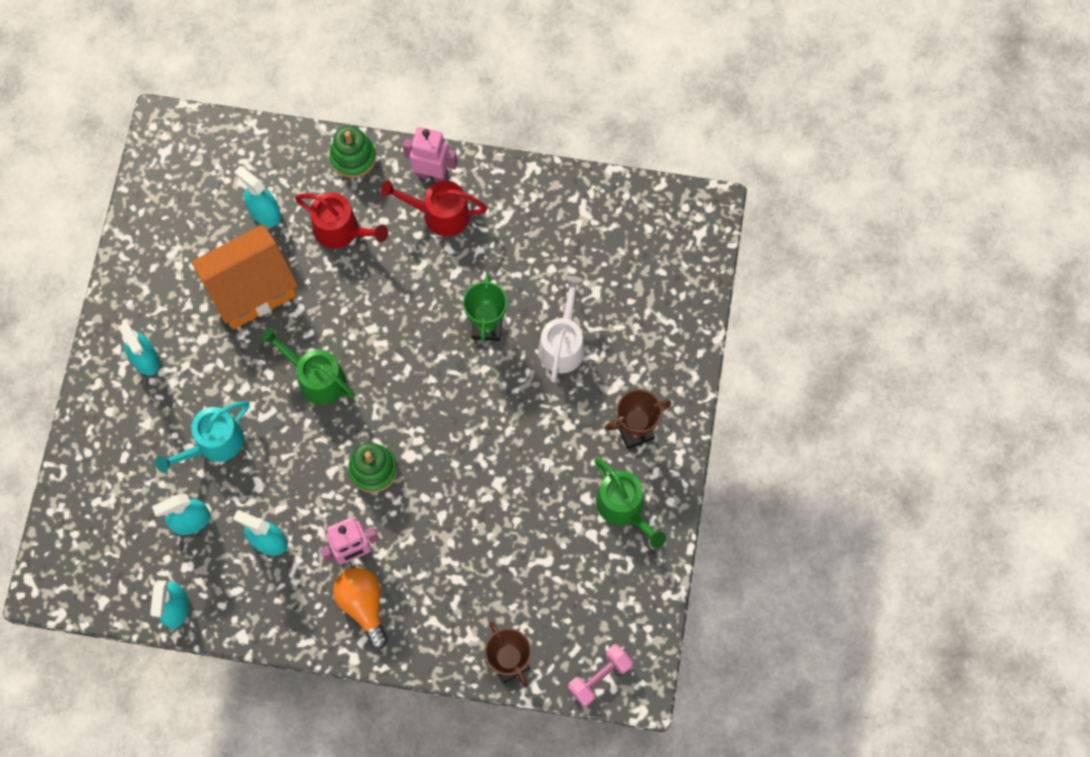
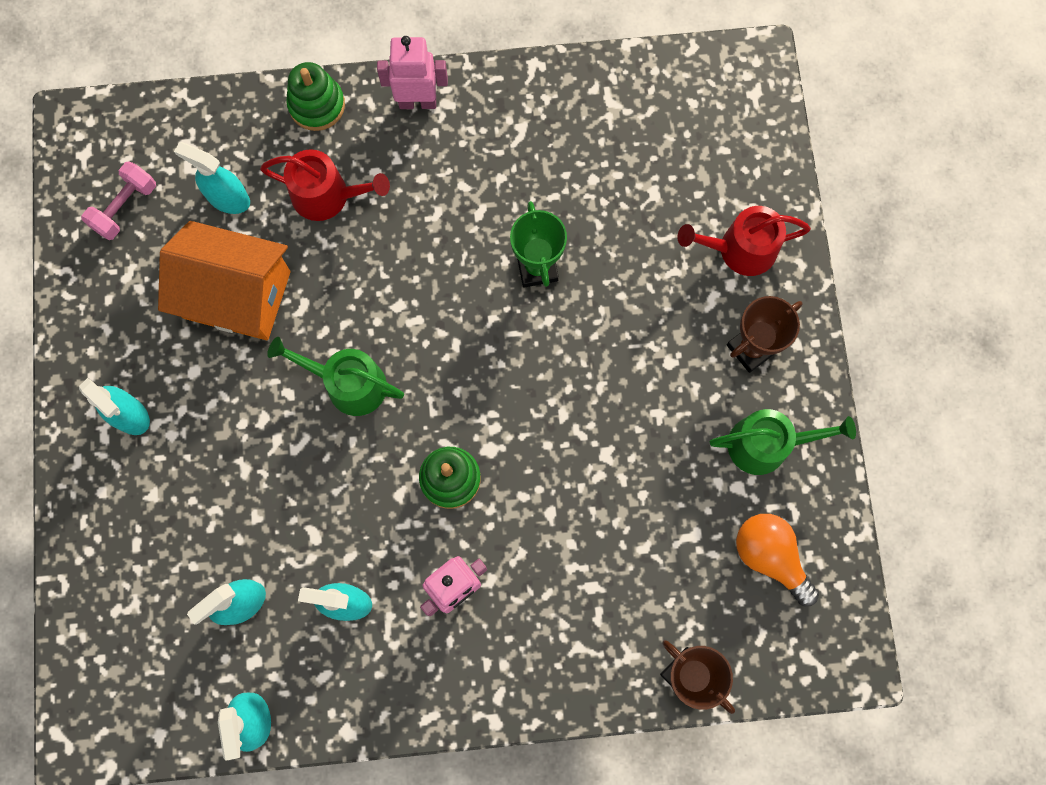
camera: 15 degrees left, 5 degrees up
(214, 443) = (245, 497): turquoise watering can -> none
(251, 288) = (237, 294): orange house -> orange house turned 60 degrees clockwise
(363, 605) = (487, 652): orange light bulb -> orange light bulb (770, 557)
(440, 214) = (441, 147): red watering can -> red watering can (740, 249)
(562, 344) = (633, 266): white watering can -> none
(599, 677) = (801, 662): pink dumbbell -> pink dumbbell (125, 207)
(623, 507) = (766, 444): green watering can -> green watering can turned 45 degrees counterclockwise

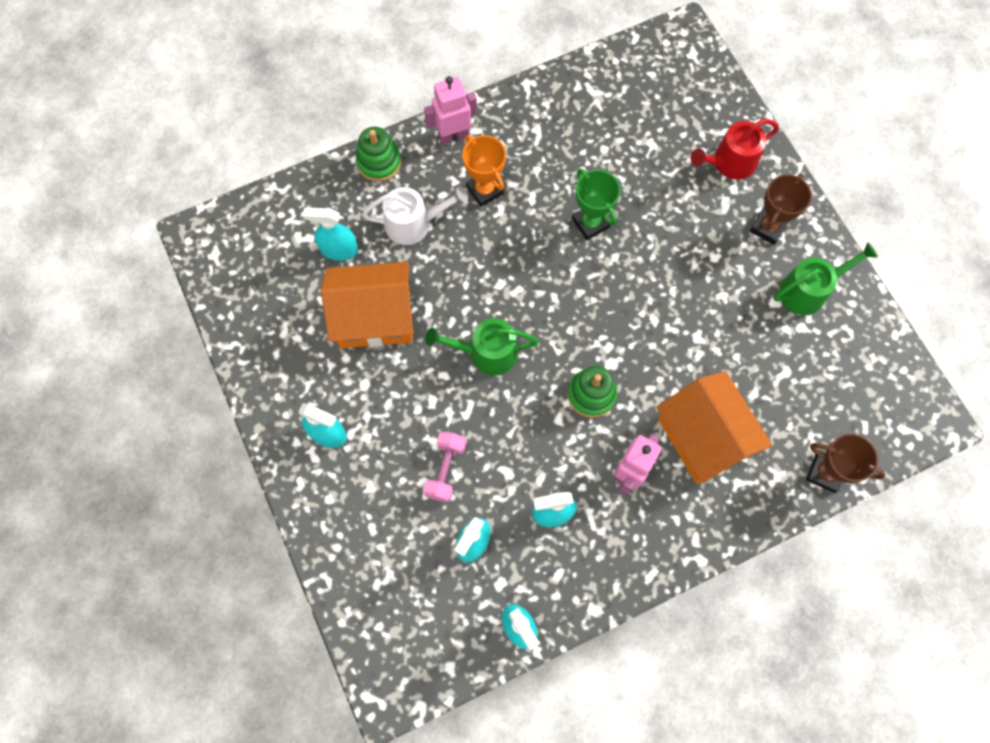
camera: 20 degrees left, 5 degrees down
(125, 207) = (262, 282): pink dumbbell -> pink dumbbell (445, 469)
(327, 196) = (413, 223): red watering can -> white watering can
(427, 183) = (485, 190): none -> orange trophy
(560, 577) = (703, 437): none -> orange house
(770, 557) = (846, 368): orange light bulb -> none

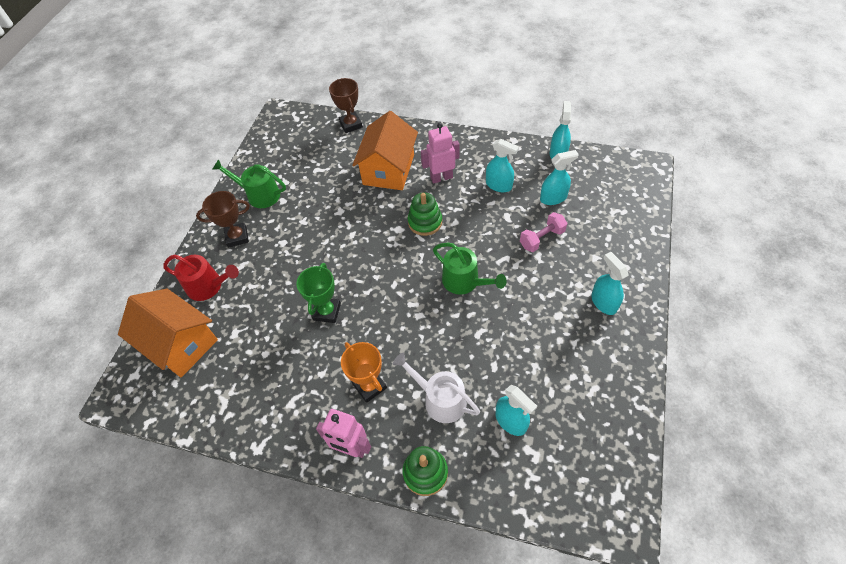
camera: 135 degrees left, 15 degrees down
(374, 317) = (520, 353): orange house -> orange house (180, 343)
(485, 190) = (369, 386): orange trophy -> orange trophy turned 45 degrees counterclockwise

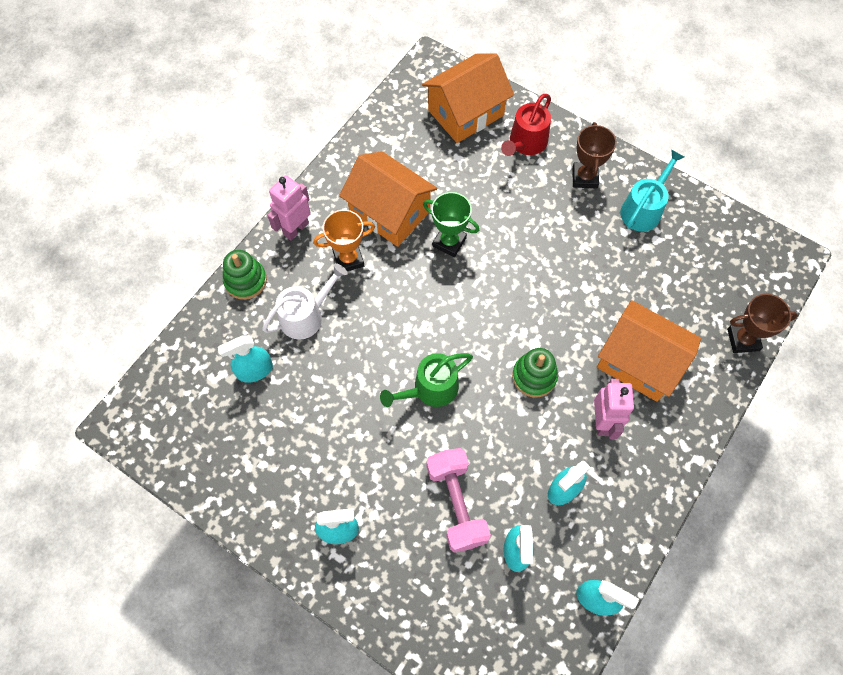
camera: 105 degrees right, 10 degrees up
(259, 195) = (643, 209): green watering can -> turquoise watering can
(309, 369) = (389, 212): none -> orange house
(542, 238) = (456, 504): pink dumbbell -> pink dumbbell, size x1.51

